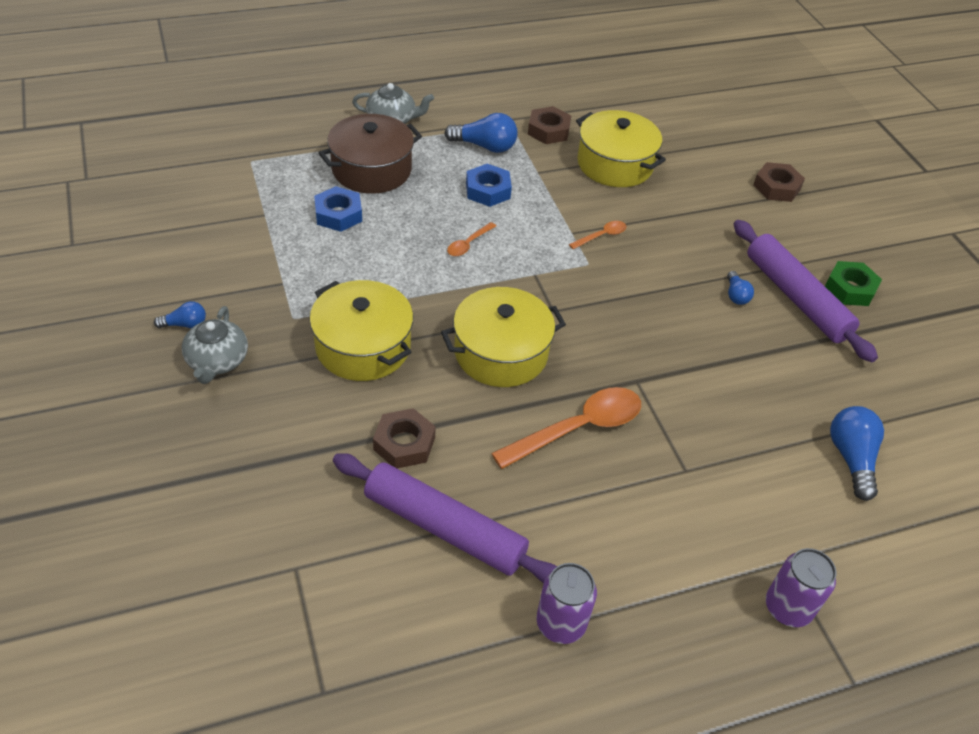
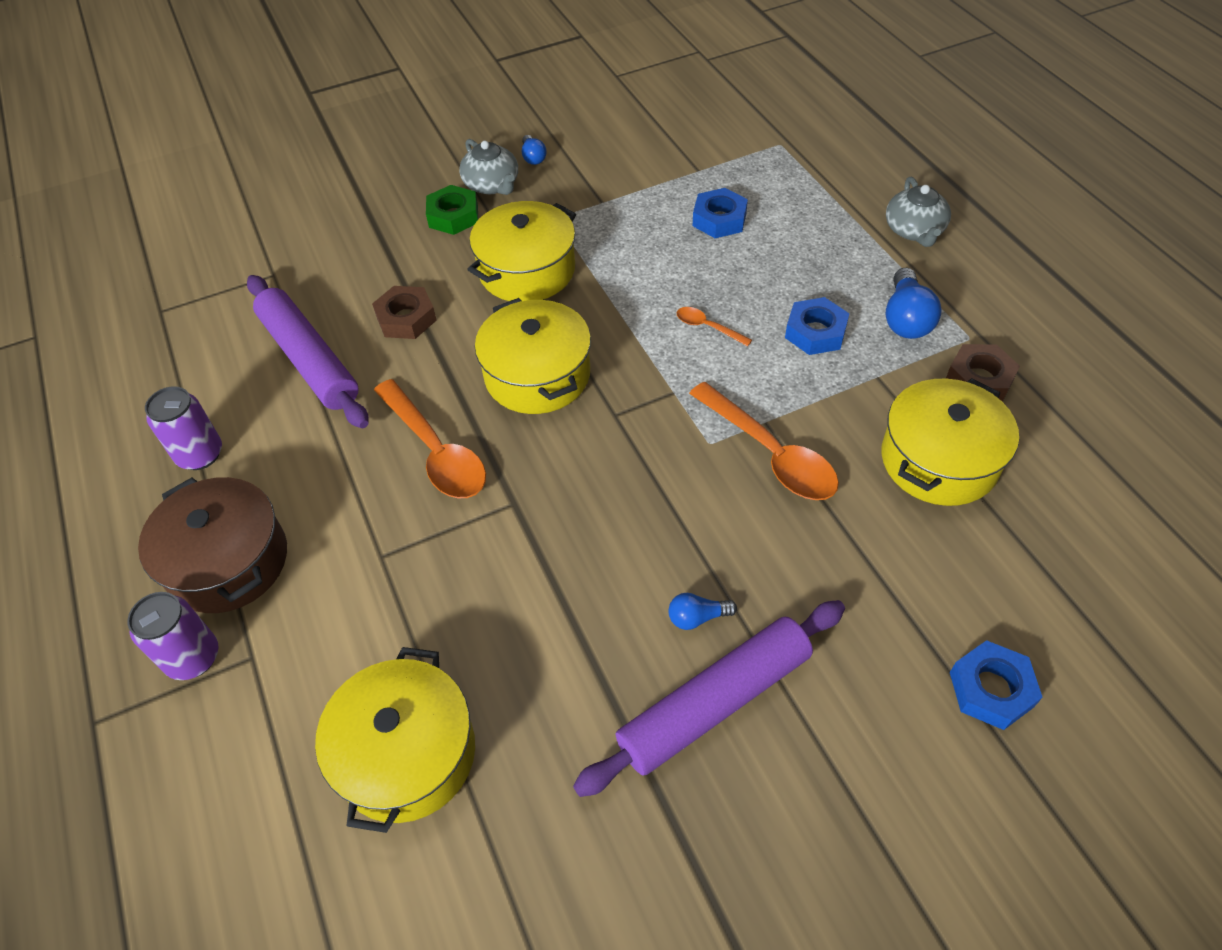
camera: 90 degrees right, 5 degrees up
(217, 361) = (492, 185): grey teapot -> grey teapot turned 120 degrees counterclockwise
(371, 169) = (808, 230): brown pot -> brown pot (228, 561)
(444, 528) = (309, 359): purple rolling pin -> purple rolling pin turned 60 degrees counterclockwise
(601, 236) = (770, 453): orange spoon -> orange spoon, size x2.08
(776, 187) = (991, 689): brown nut -> blue nut
(850, 289) = (760, 792): green nut -> green nut (453, 216)
(851, 458) = (406, 754): blue light bulb -> yellow pot

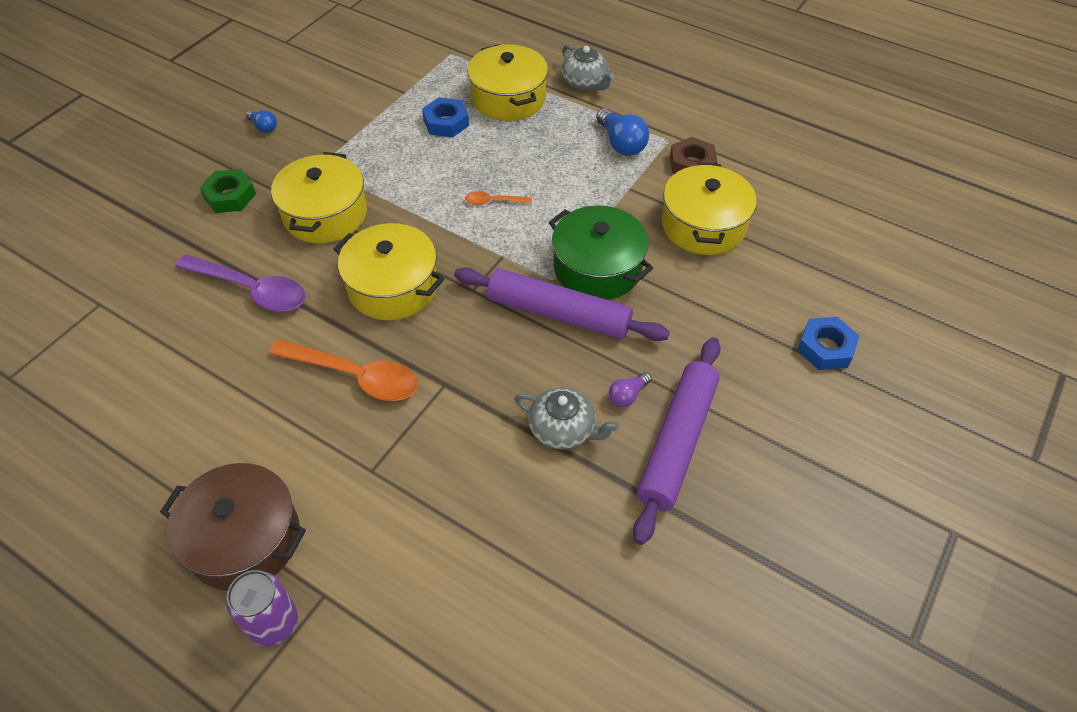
camera: 35 degrees left, 0 degrees up
(200, 454) = (150, 473): purple can -> none
(309, 359) = (190, 356): purple rolling pin -> purple rolling pin (558, 314)
(406, 318) = (251, 290): brown nut -> purple spoon
(406, 754) = (498, 591): yellow pot -> yellow pot (508, 98)
(492, 185) = (245, 160): grey teapot -> grey teapot (563, 429)
(697, 617) = (627, 395): blue light bulb -> purple light bulb
(770, 453) = (597, 268): orange spoon -> green pot
(815, 332) = (569, 175): blue nut -> none

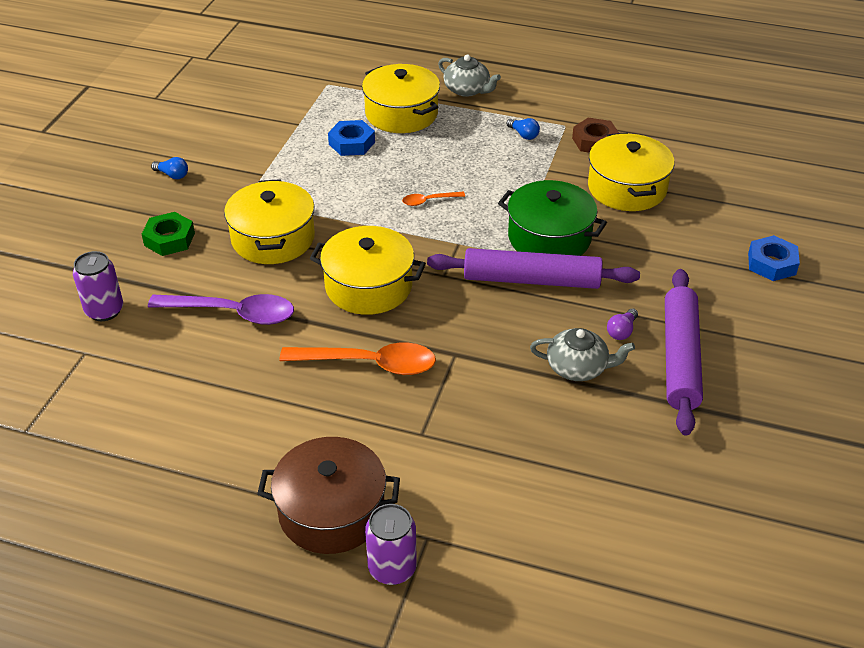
camera: 15 degrees left, 10 degrees down
(137, 261) = (104, 310): none -> purple can
(621, 143) = (523, 135): blue light bulb -> blue light bulb, size x0.57

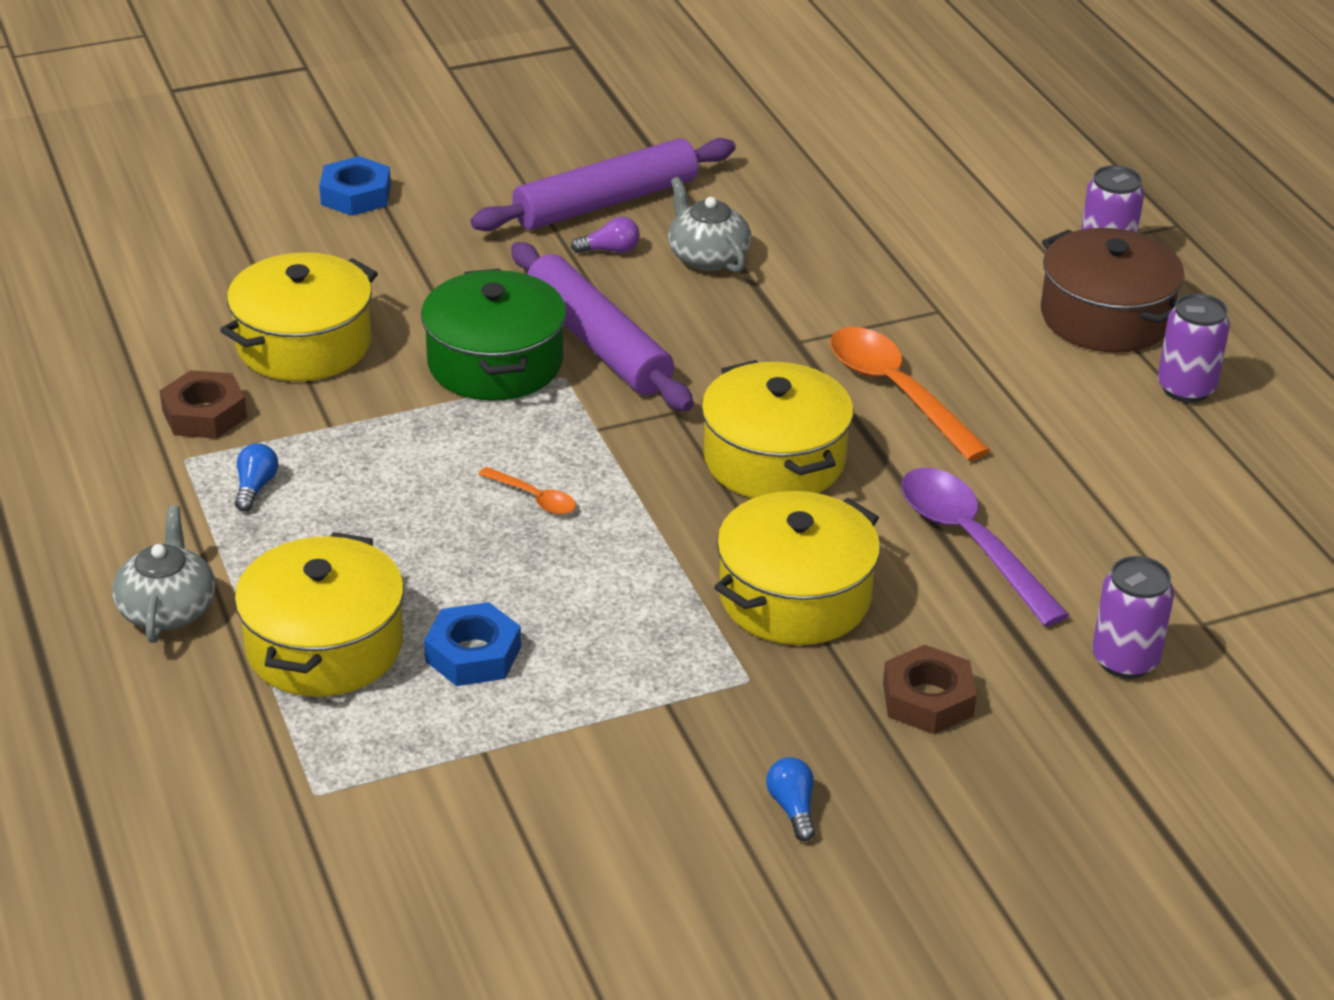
camera: 130 degrees left, 5 degrees down
(169, 239) = (928, 699): green nut -> brown nut
(229, 493) = (1186, 388): none -> purple can

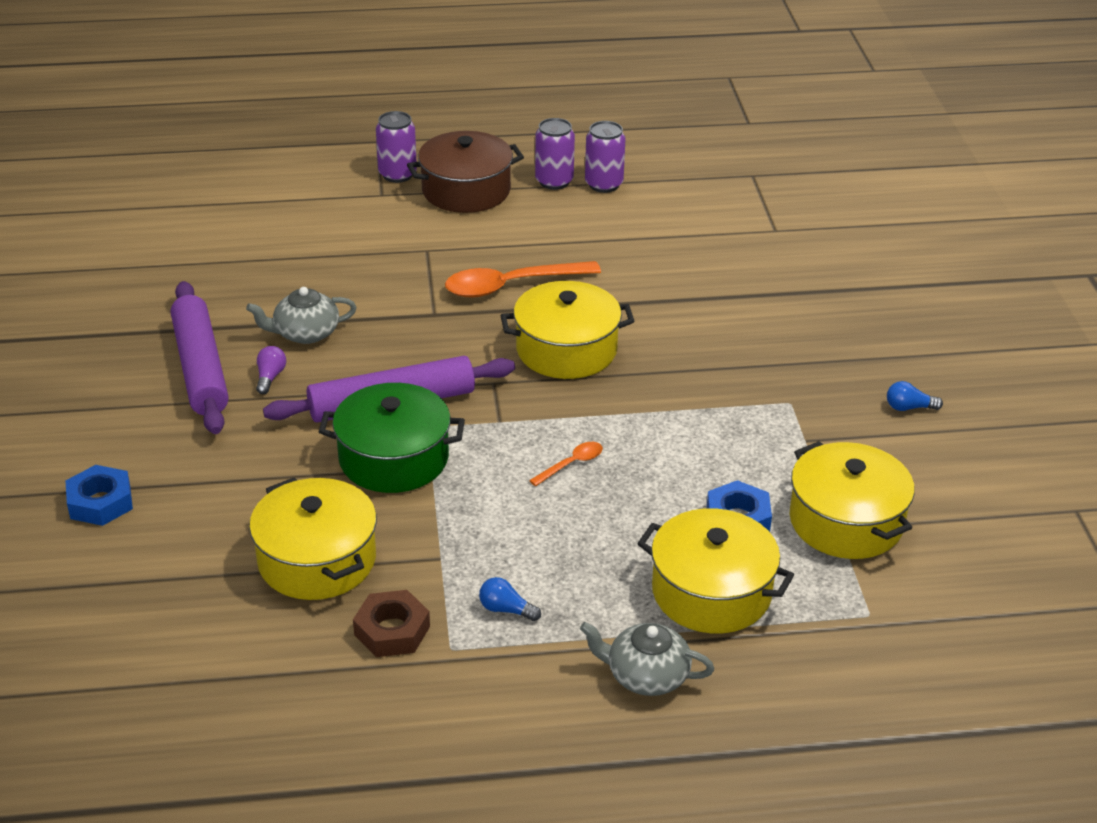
camera: 75 degrees left, 0 degrees up
(795, 596) = (713, 369): yellow pot -> yellow pot (846, 521)
(928, 699) = (821, 338): brown nut -> none
(970, 542) = (679, 291): purple spoon -> none
(1125, 660) = (801, 263): purple can -> purple can (603, 184)

